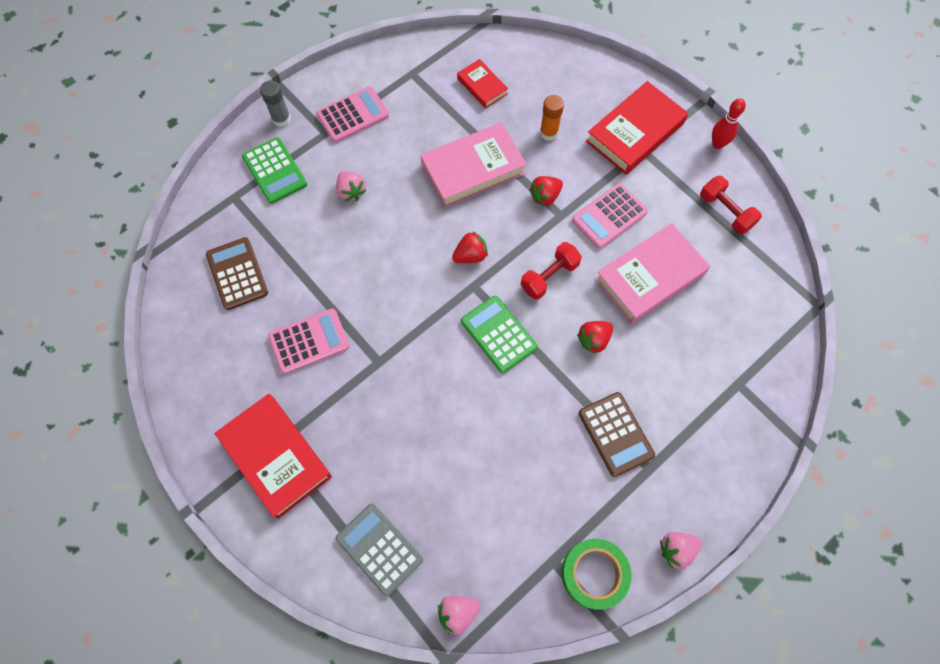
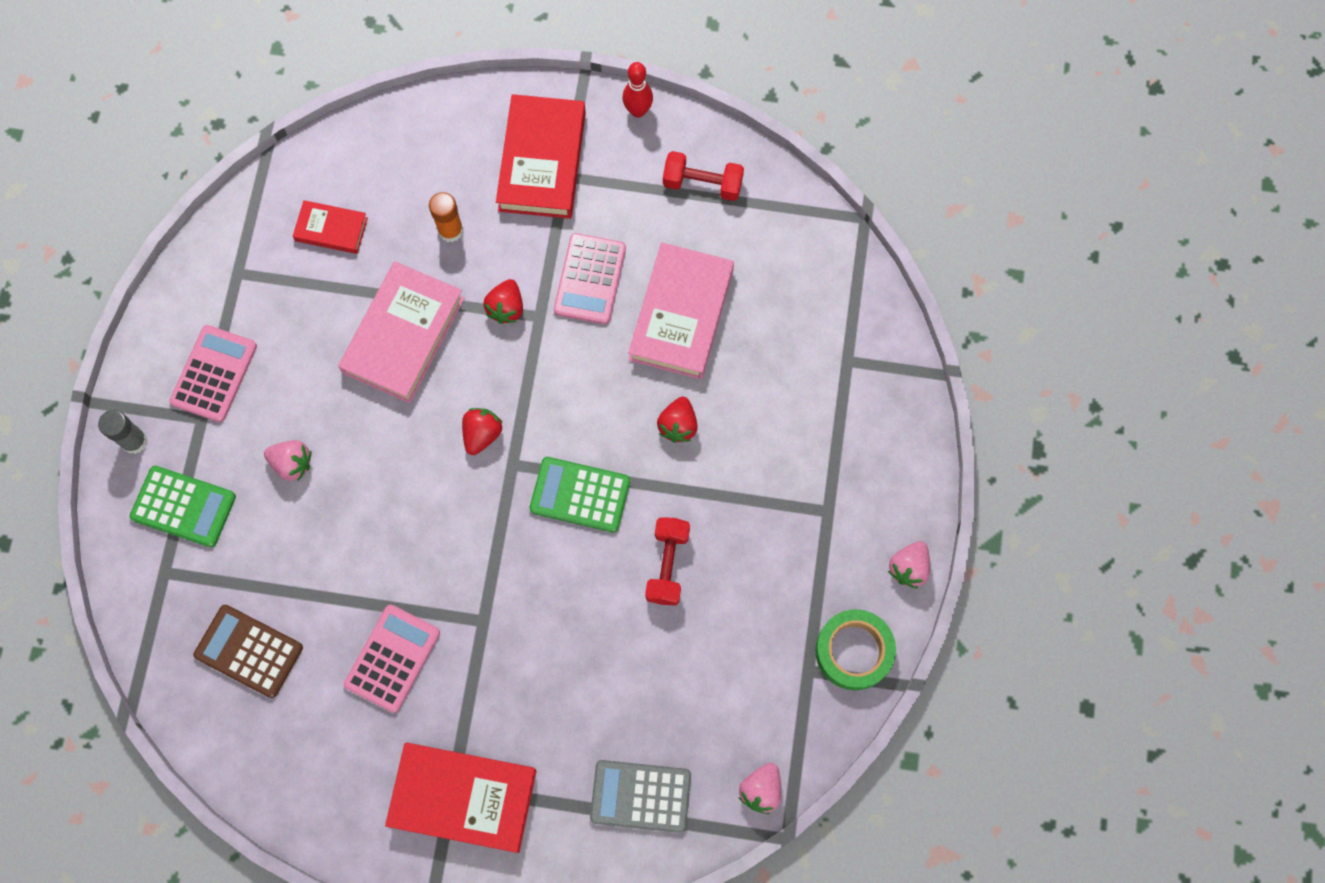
camera: 40 degrees left, 5 degrees up
(549, 276) = (581, 393): red dumbbell -> red dumbbell (667, 565)
(615, 434) = (772, 503): brown calculator -> none

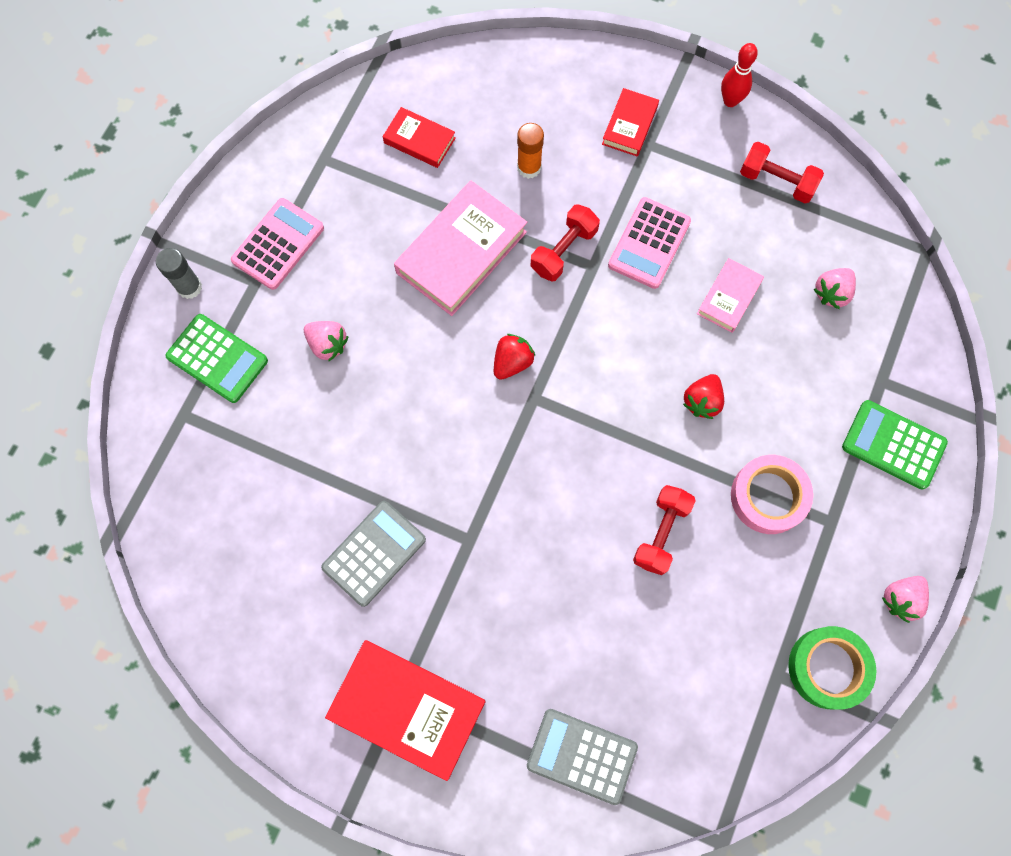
camera: 15 degrees right, 0 degrees up
(249, 651) = (241, 510): brown calculator -> none
(392, 658) = (374, 553): pink calculator -> grey calculator
(506, 308) = (563, 250): red strawberry -> red dumbbell
(542, 161) = (630, 125): red book -> red book, size x0.54
(580, 495) = (592, 443): green calculator -> green calculator (893, 445)
(681, 314) = (729, 297): pink book -> pink book, size x0.54
(761, 790) = (703, 783): pink strawberry -> pink strawberry (831, 293)
(762, 502) = (768, 496): none -> pink tape

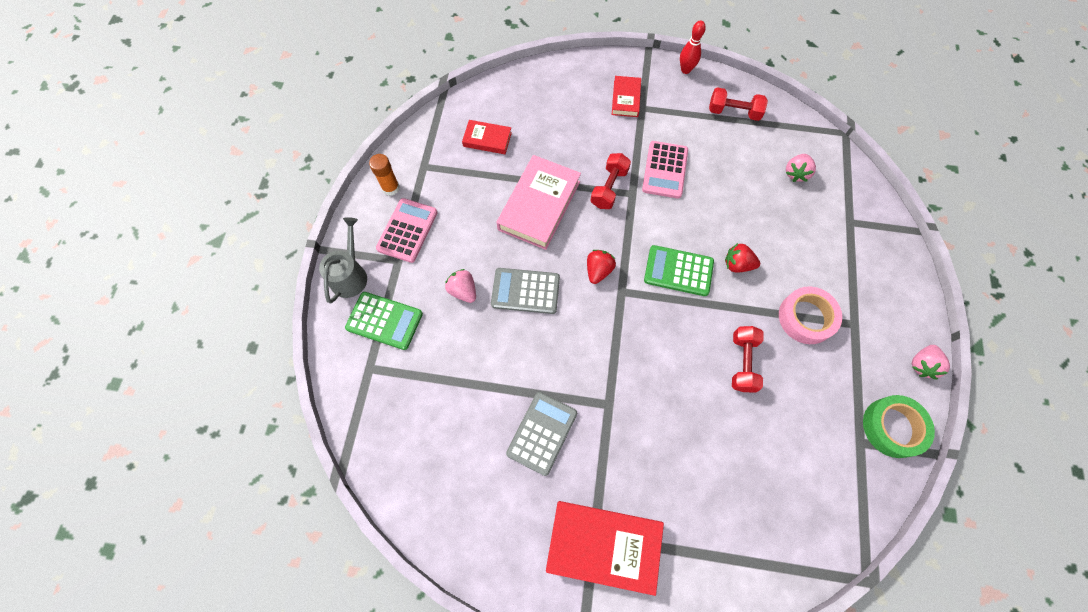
camera: 15 degrees left, 5 degrees down
(189, 287) = (350, 275): grey glue stick -> grey watering can
(328, 344) = (463, 291): pink strawberry -> pink strawberry turned 150 degrees counterclockwise
(529, 167) = (567, 140): orange glue stick -> orange glue stick (390, 188)
(582, 756) = (744, 544): grey calculator -> grey calculator (525, 291)
(702, 401) = (737, 264): red strawberry -> red strawberry turned 90 degrees clockwise
(729, 297) = (730, 192): pink book -> none
(893, 445) = (874, 261): green calculator -> green calculator (678, 271)

